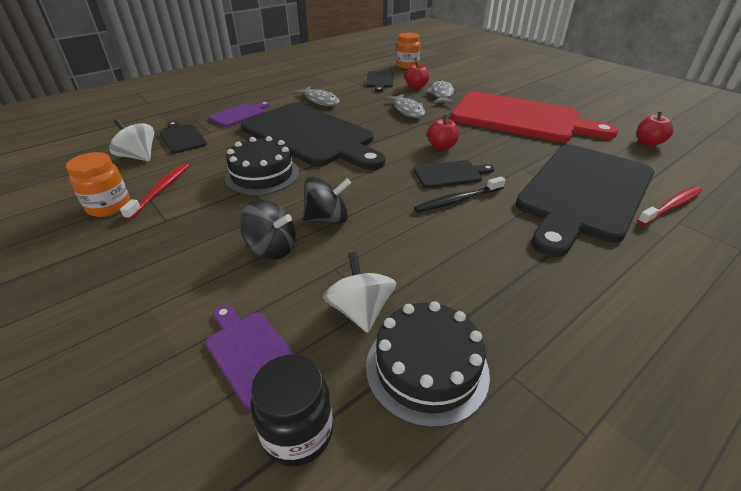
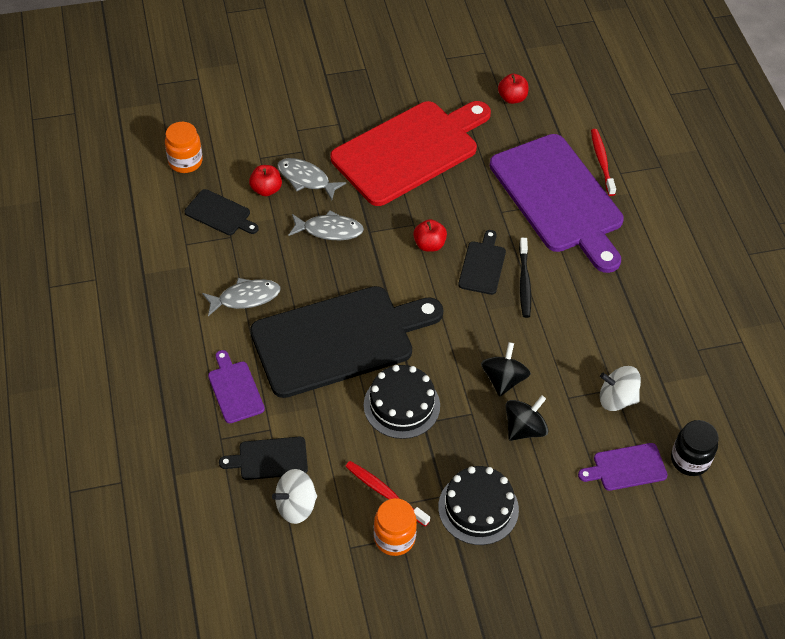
camera: 65 degrees left, 15 degrees up
(427, 368) = (675, 385): black cake -> black cake (478, 508)
(583, 193) = (558, 198): black cutting board -> purple cutting board

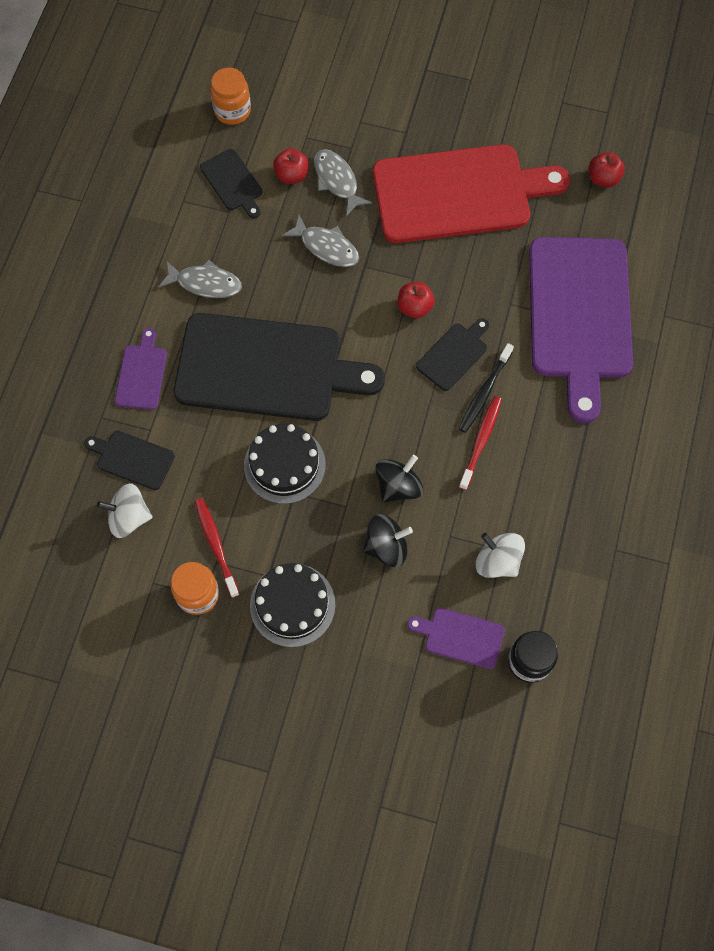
camera: 30 degrees right, 15 degrees up
(602, 162) = (652, 294): red toothbrush -> red toothbrush (481, 441)

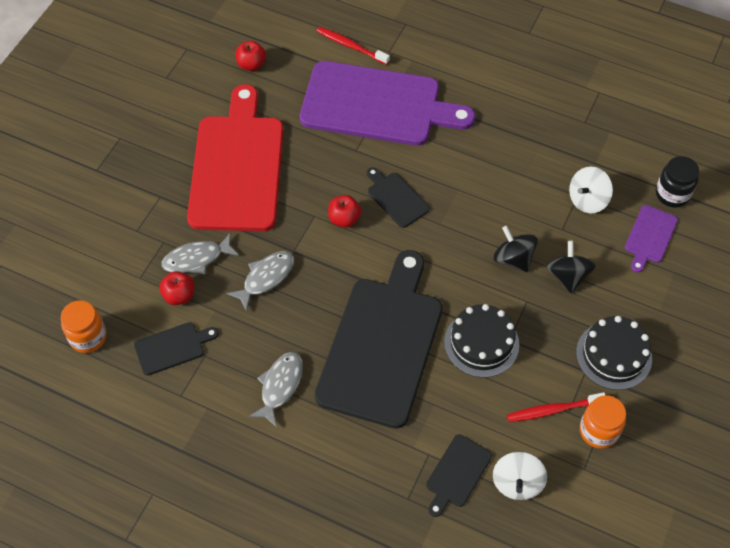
camera: 80 degrees left, 10 degrees down
(142, 374) = (367, 455): purple cutting board -> none
(481, 441) = (480, 193): red toothbrush -> red toothbrush (351, 46)
(484, 392) = (435, 182): black toothbrush -> none

